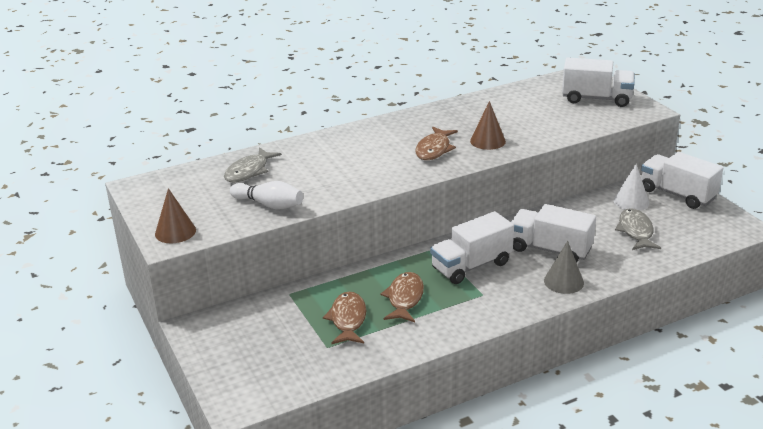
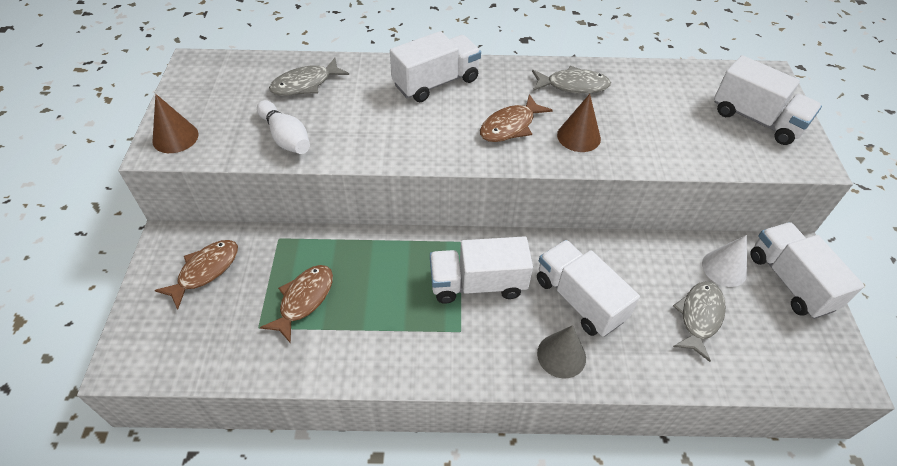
camera: 25 degrees right, 20 degrees up
(353, 141) = (436, 82): none -> white truck
(404, 298) = (378, 298): brown fish -> brown fish (205, 271)
(457, 115) = (573, 85): none -> grey fish

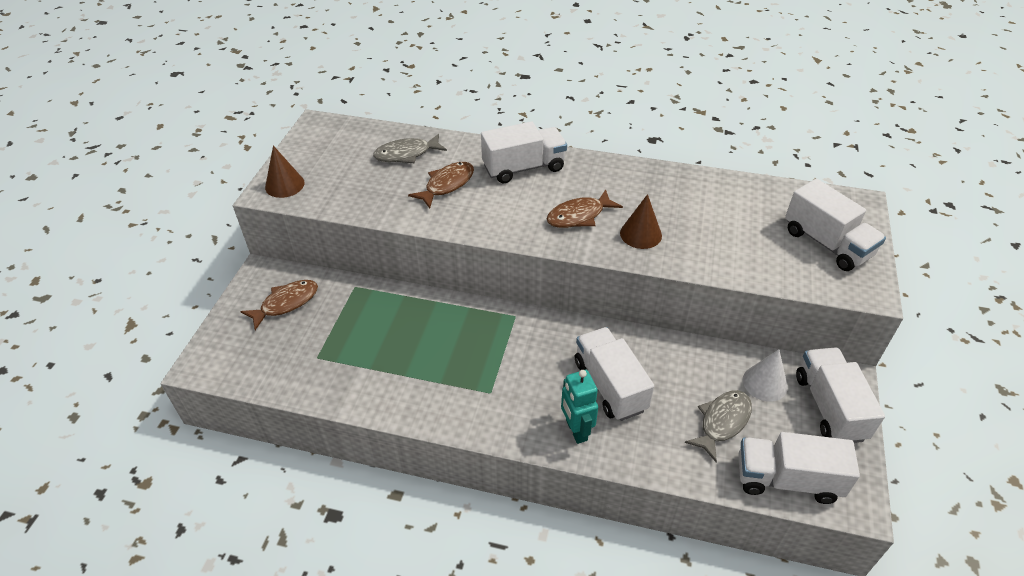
camera: 15 degrees right, 5 degrees down
(286, 137) = (376, 198): white bowling pin -> none
(304, 300) = (361, 341): brown fish -> brown fish (447, 185)
(478, 284) = (519, 355): white truck -> white truck (787, 479)
(561, 355) = (576, 430): grey cone -> turquoise robot
(573, 85) = (653, 187): grey fish -> none

